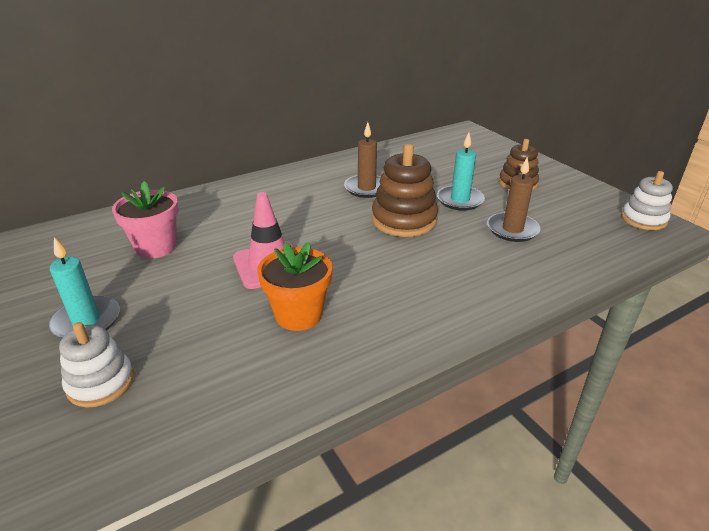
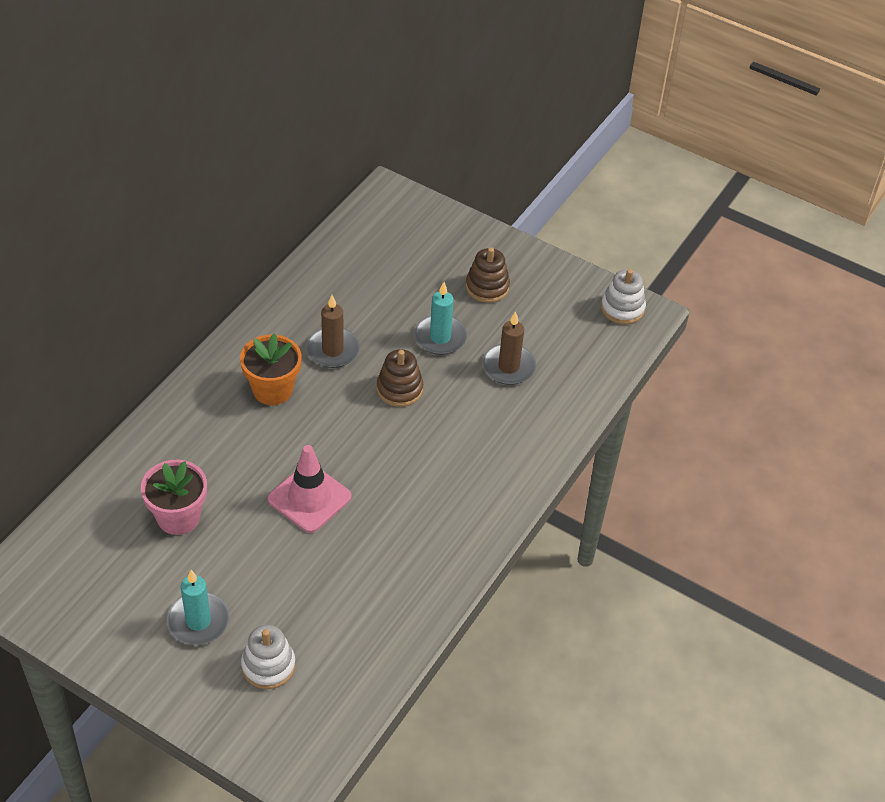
camera: 30 degrees left, 15 degrees up
(298, 315) = (375, 543): orange flower pot -> orange flower pot (272, 389)
(404, 220) = (399, 389): brown stacking toy -> brown stacking toy, size x0.66

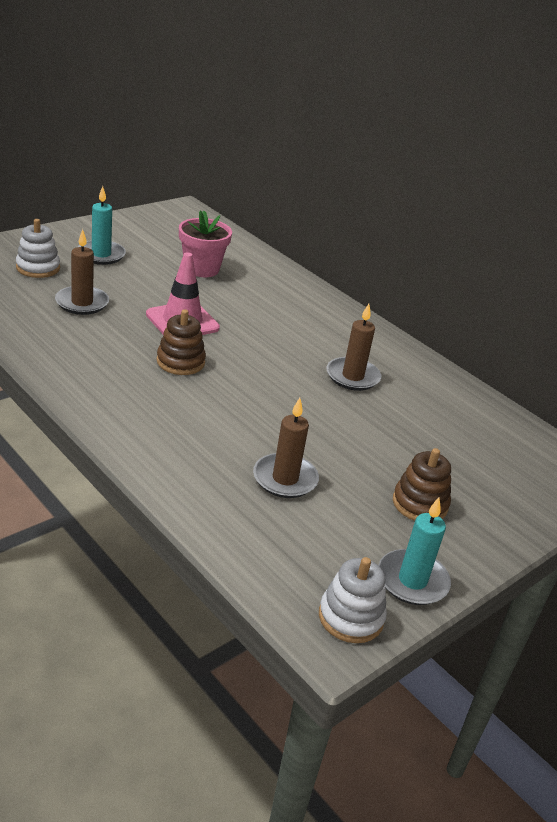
camera: 105 degrees right, 15 degrees down
(272, 389) = (315, 335): orange flower pot -> none
(323, 593) = (82, 303): none -> brown candle
(399, 389) = (285, 399): brown stacking toy -> brown stacking toy (180, 362)
(440, 337) = (348, 445): turquoise candle -> turquoise candle (412, 580)

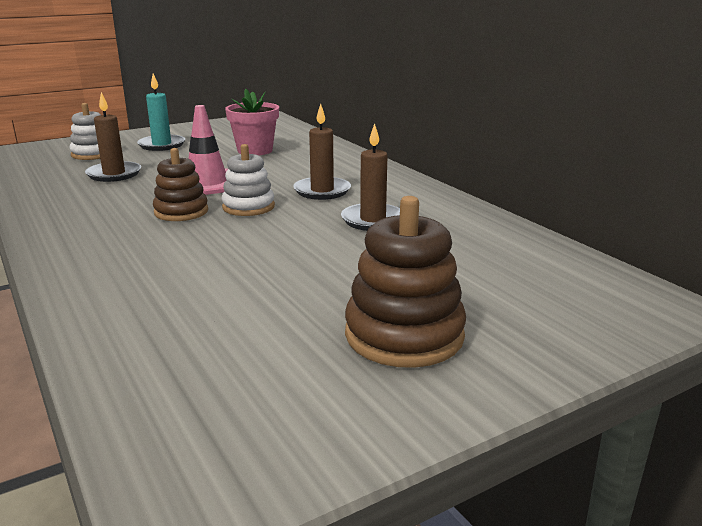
camera: 15 degrees right, 10 degrees down
(285, 479) = (232, 308): brown candle -> brown candle (322, 191)
(351, 617) = (226, 473): white stacking toy -> white stacking toy (248, 207)
(412, 580) = (351, 426): turquoise candle -> none
(420, 504) = (404, 335): brown stacking toy -> brown stacking toy, size x1.53

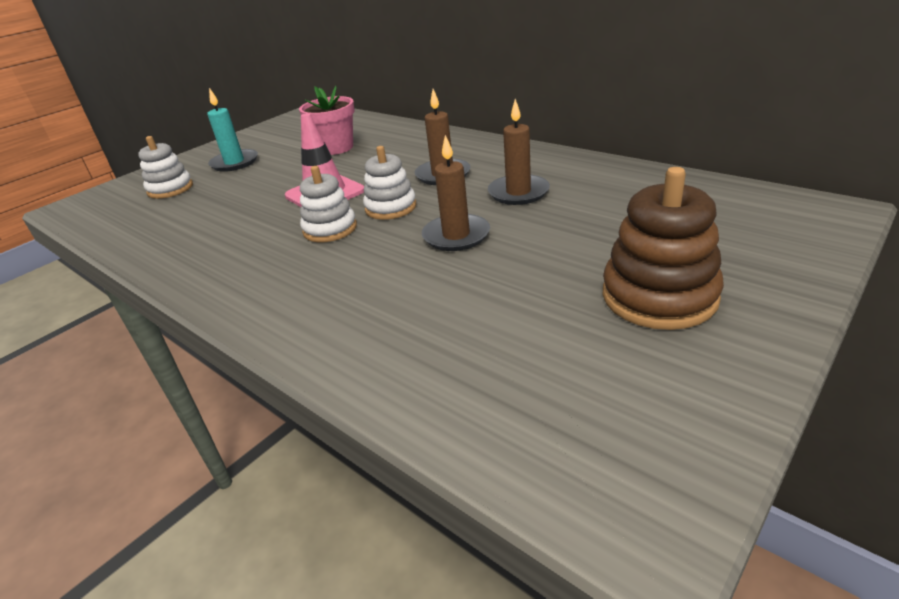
camera: 15 degrees left, 10 degrees up
(114, 174) = (217, 205): brown candle -> brown candle (456, 235)
(181, 212) = (330, 229): brown stacking toy -> white stacking toy

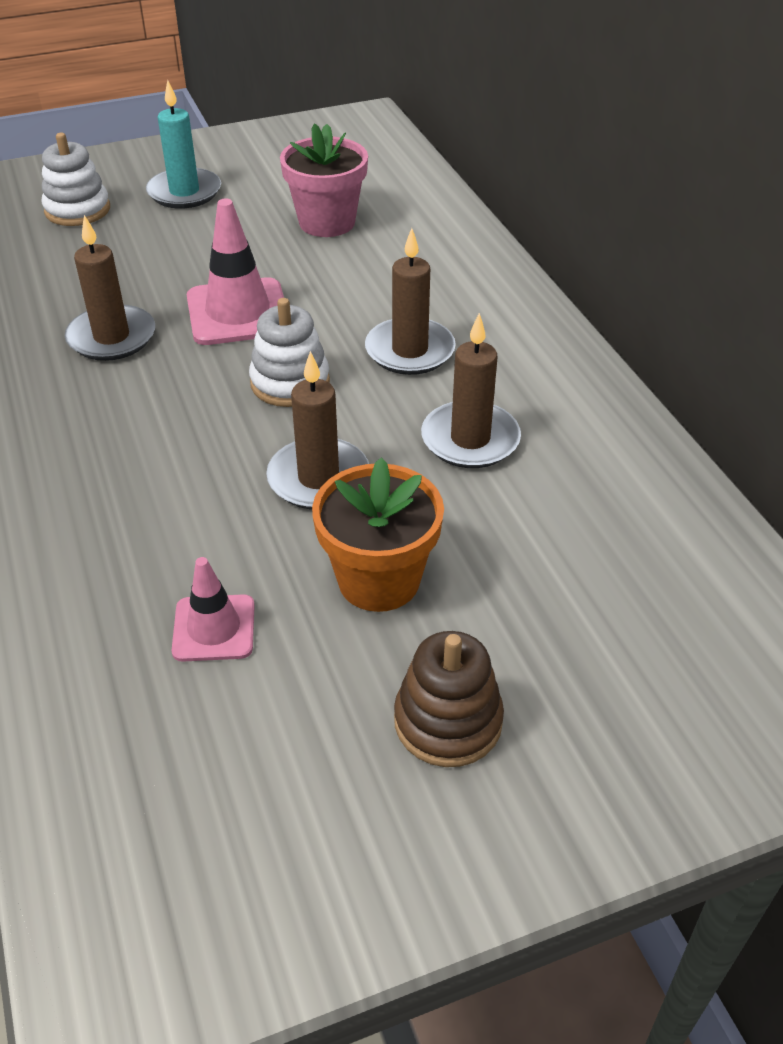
camera: 25 degrees right, 10 degrees up
(255, 228) = (112, 337): none -> brown candle
(330, 229) = (189, 384): white stacking toy -> none
(476, 318) = (214, 628): none -> pink traffic cone
(544, 259) = (379, 580): none -> orange flower pot
(659, 296) = (448, 721): brown stacking toy -> brown stacking toy, size x0.66

